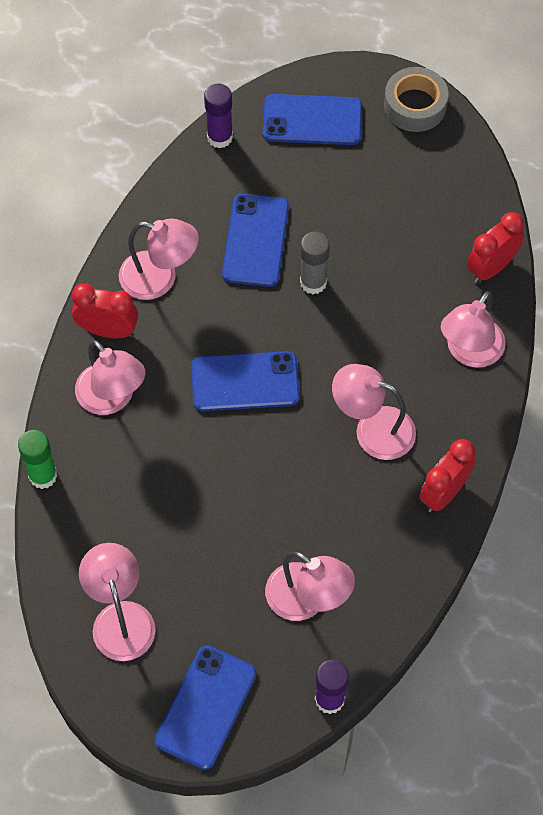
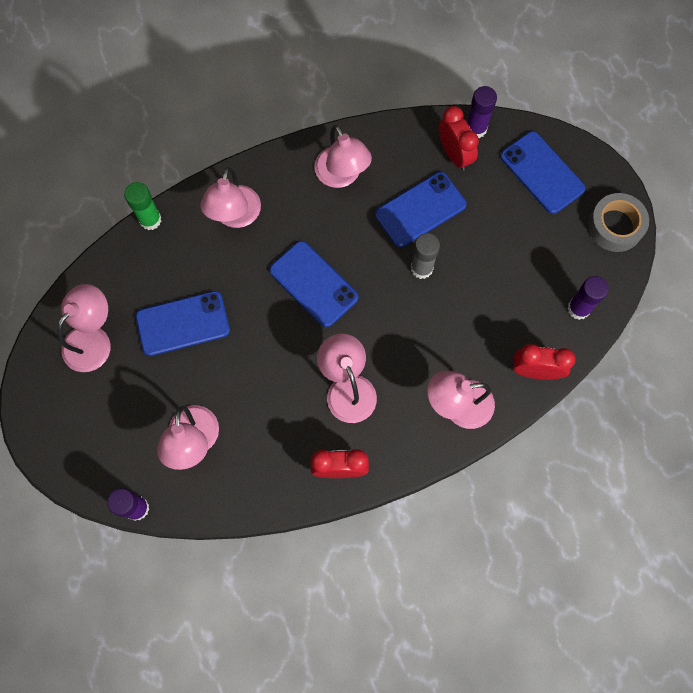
camera: 50 degrees right, 10 degrees up
(108, 330) = (279, 176): red clock -> red clock (454, 154)
(206, 707) = (74, 436): blue phone -> blue phone (183, 323)
(464, 191) = (578, 308): none -> purple glue stick

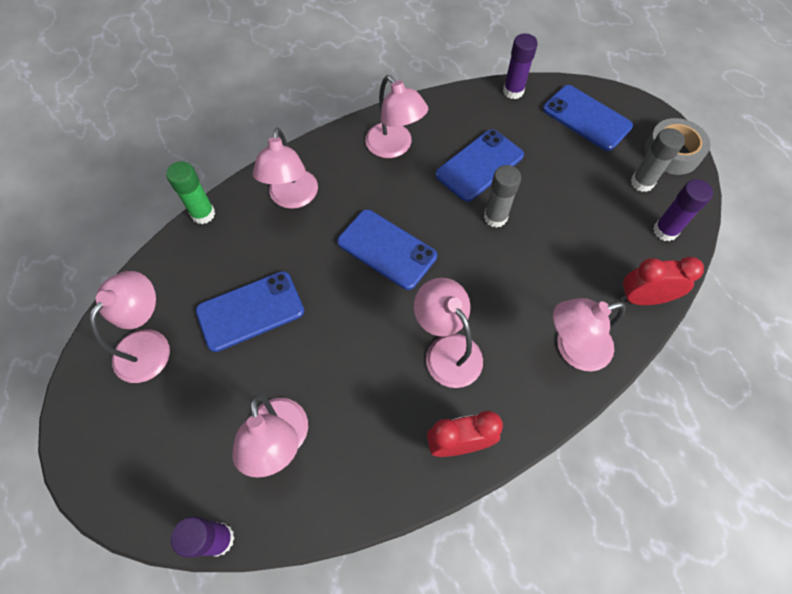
camera: 10 degrees left, 10 degrees down
(454, 154) = (499, 114): red clock -> none
(574, 254) = (642, 182): none -> grey glue stick

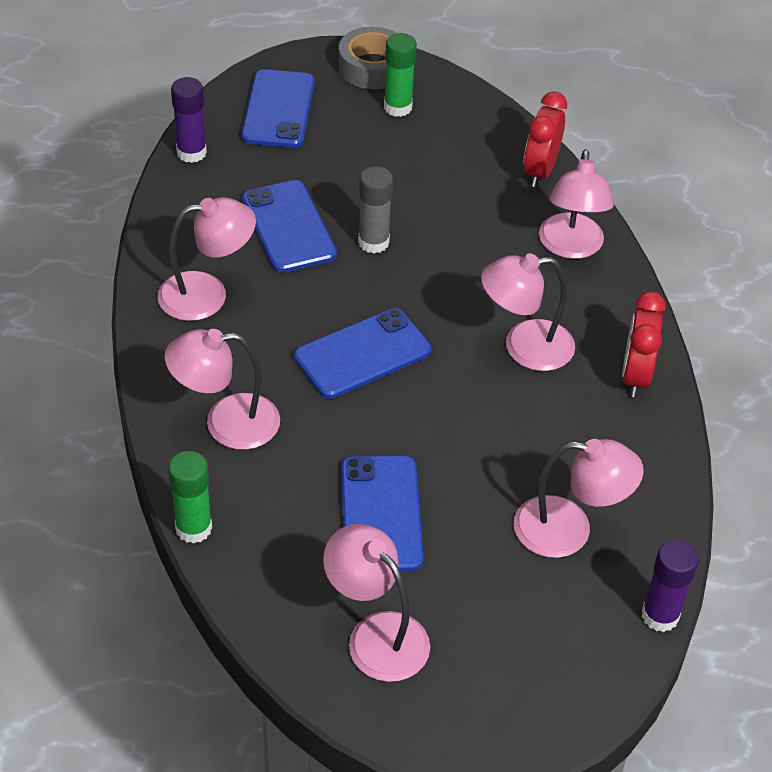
camera: 70 degrees left, 15 degrees down
(292, 198) = (226, 423): pink lamp -> pink lamp turned 150 degrees clockwise
(586, 118) = (278, 109): blue phone -> blue phone turned 60 degrees counterclockwise
(642, 182) = (397, 107): grey glue stick -> green glue stick
(665, 231) = (469, 119): purple glue stick -> none

